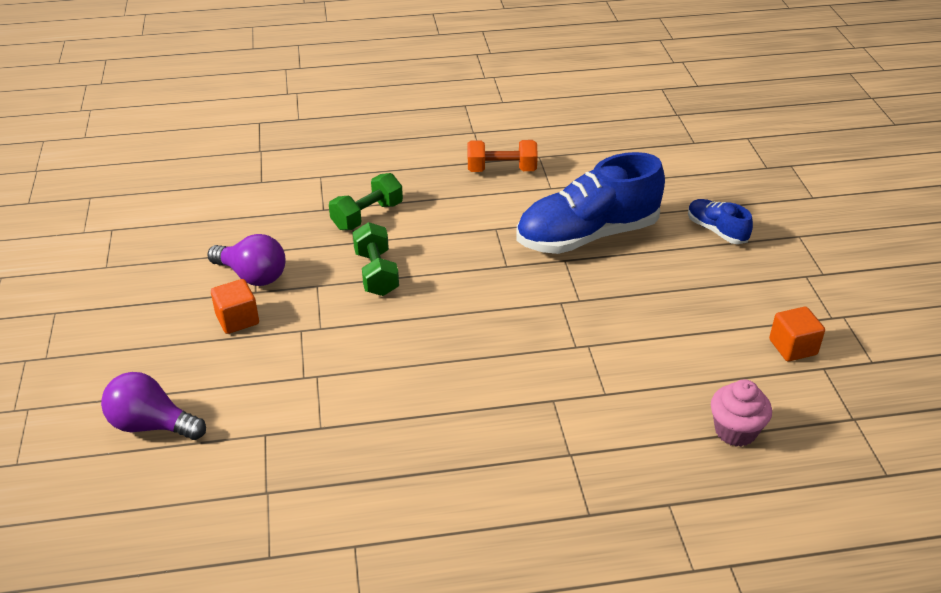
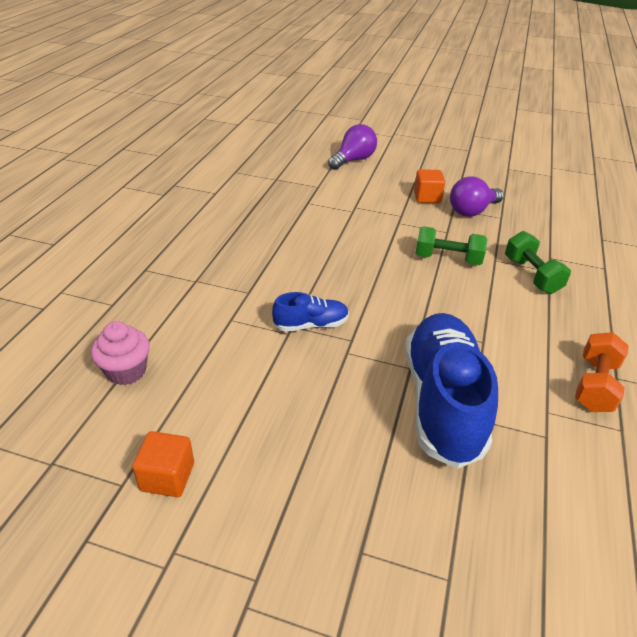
camera: 115 degrees right, 0 degrees up
(716, 230) = (397, 532): blue shoe -> blue shoe (311, 325)

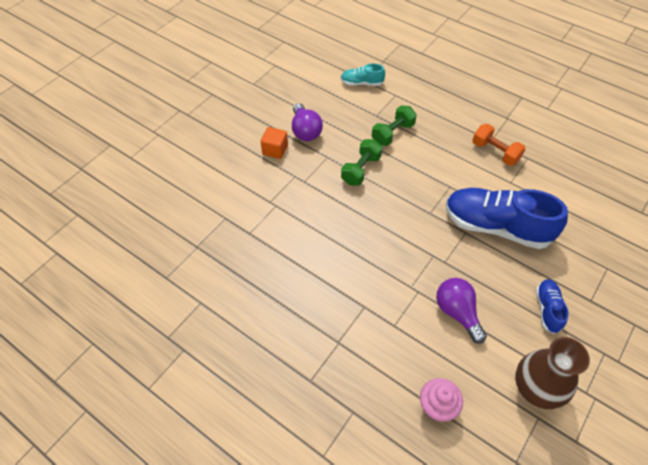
camera: 70 degrees left, 15 degrees up
(167, 477) = (535, 389): orange cube -> brown vase
(311, 325) = (413, 275): blue shoe -> blue shoe (547, 309)
(353, 160) = (190, 177): purple light bulb -> purple light bulb (457, 312)
(531, 275) = (392, 133): green dumbbell -> green dumbbell turned 45 degrees counterclockwise
(593, 237) = (361, 83): none -> turquoise shoe

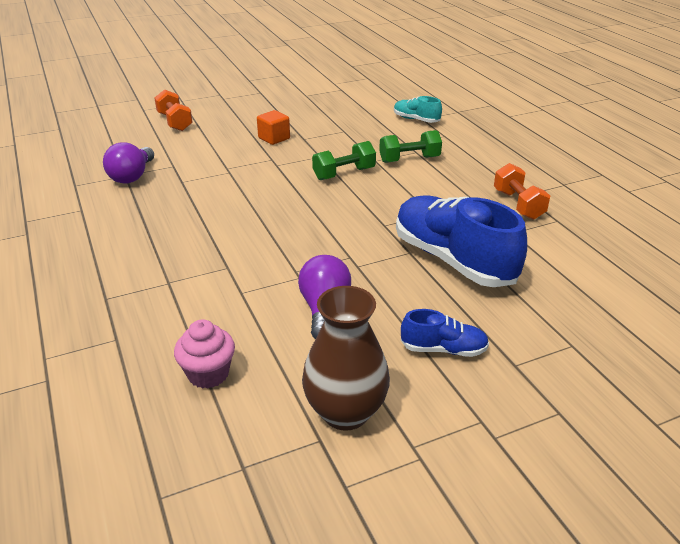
camera: 30 degrees right, 20 degrees down
(175, 163) = (175, 122): none -> orange dumbbell
(305, 131) = (319, 134): purple light bulb -> purple light bulb (132, 176)
(547, 309) = (443, 349): blue shoe -> blue shoe turned 60 degrees clockwise

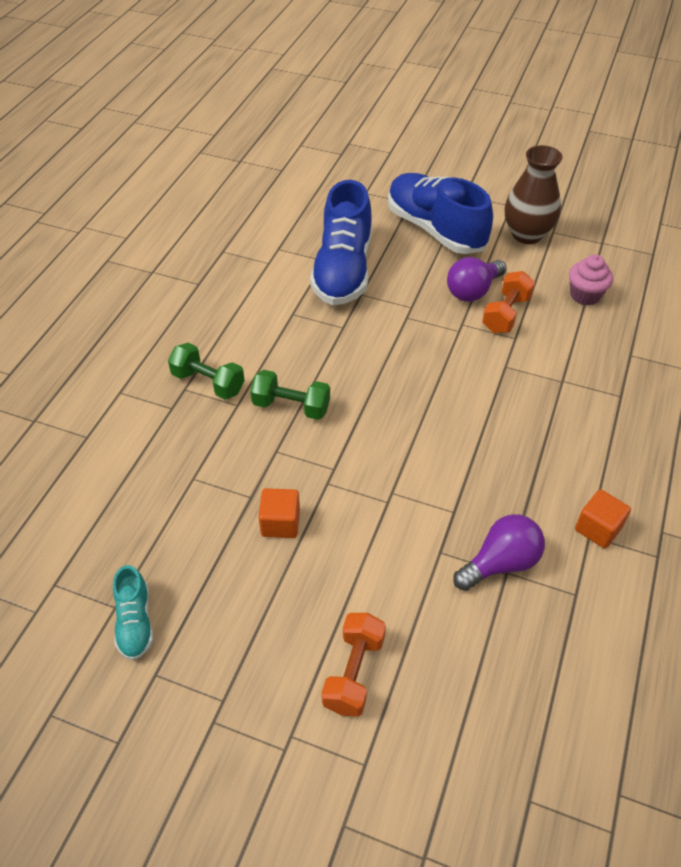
camera: 135 degrees left, 15 degrees up
(77, 214) = (598, 528): none -> orange cube
(416, 120) = (96, 439): turquoise shoe -> turquoise shoe (135, 622)
(443, 349) = (435, 229): blue shoe -> blue shoe, size x2.10
(518, 204) = (220, 278): orange dumbbell -> orange dumbbell (506, 314)

